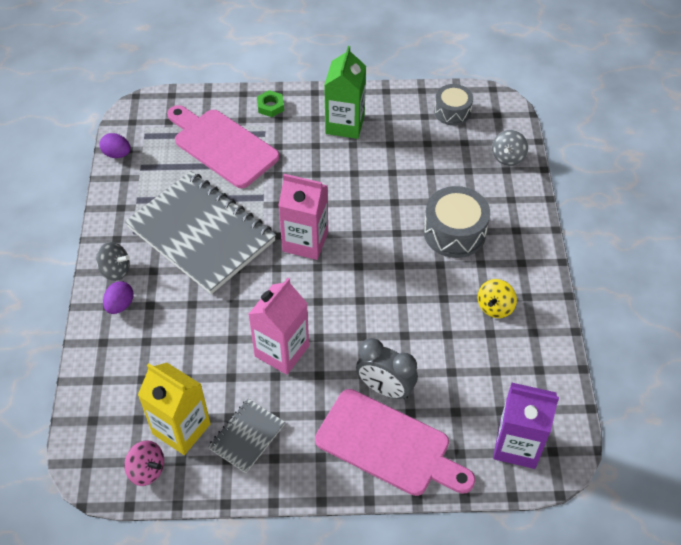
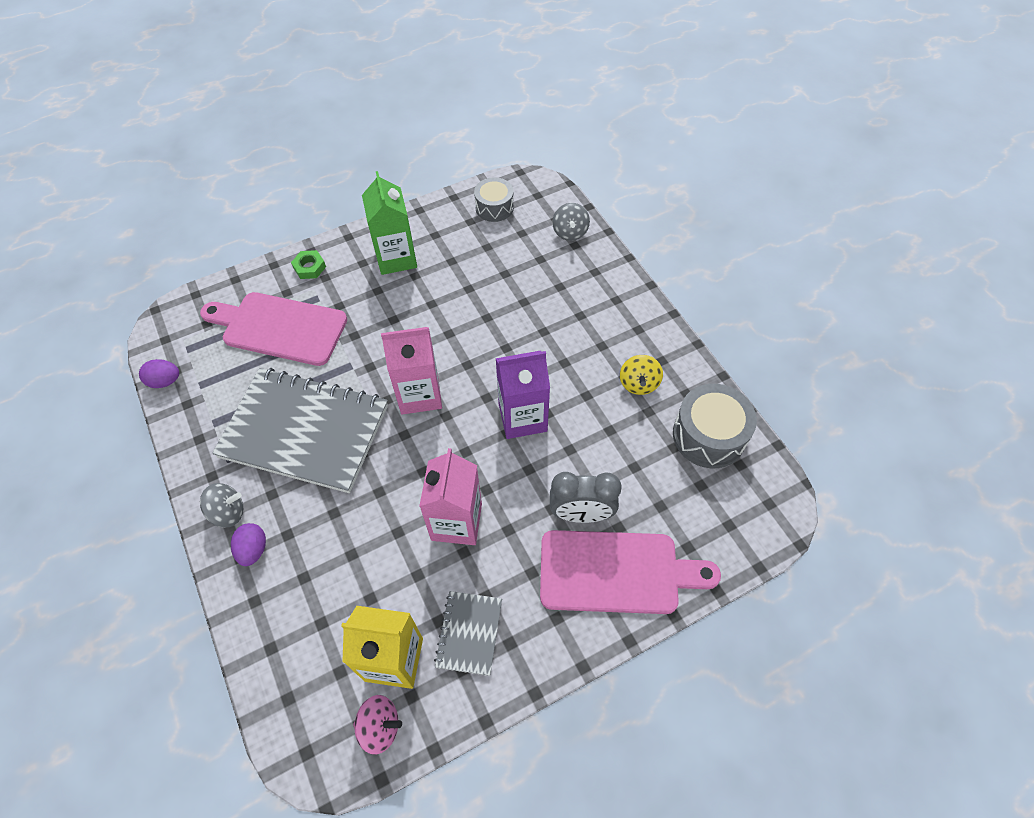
camera: 25 degrees left, 5 degrees up
(454, 232) = (561, 325): grey drum -> grey drum (709, 435)
(517, 445) = (735, 513): purple carton -> purple carton (522, 417)

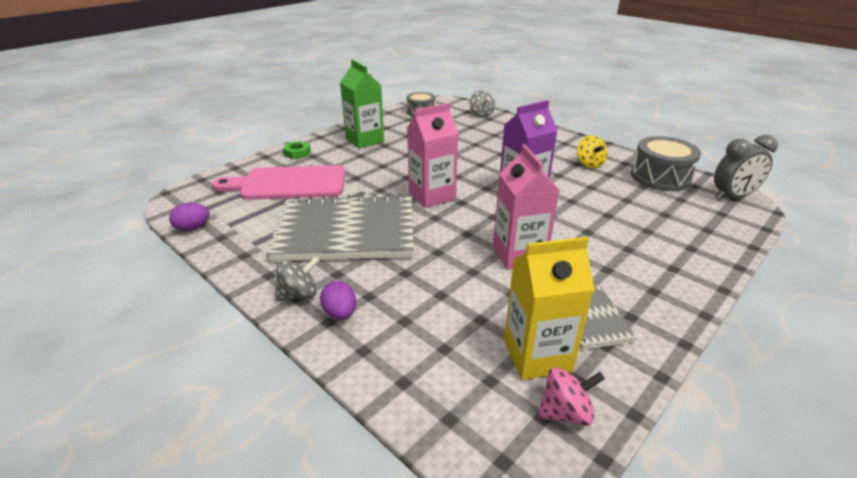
camera: 20 degrees left, 25 degrees down
(581, 514) = (613, 230): grey clock -> grey clock (732, 196)
(617, 572) = (672, 254): pink cutting board -> none

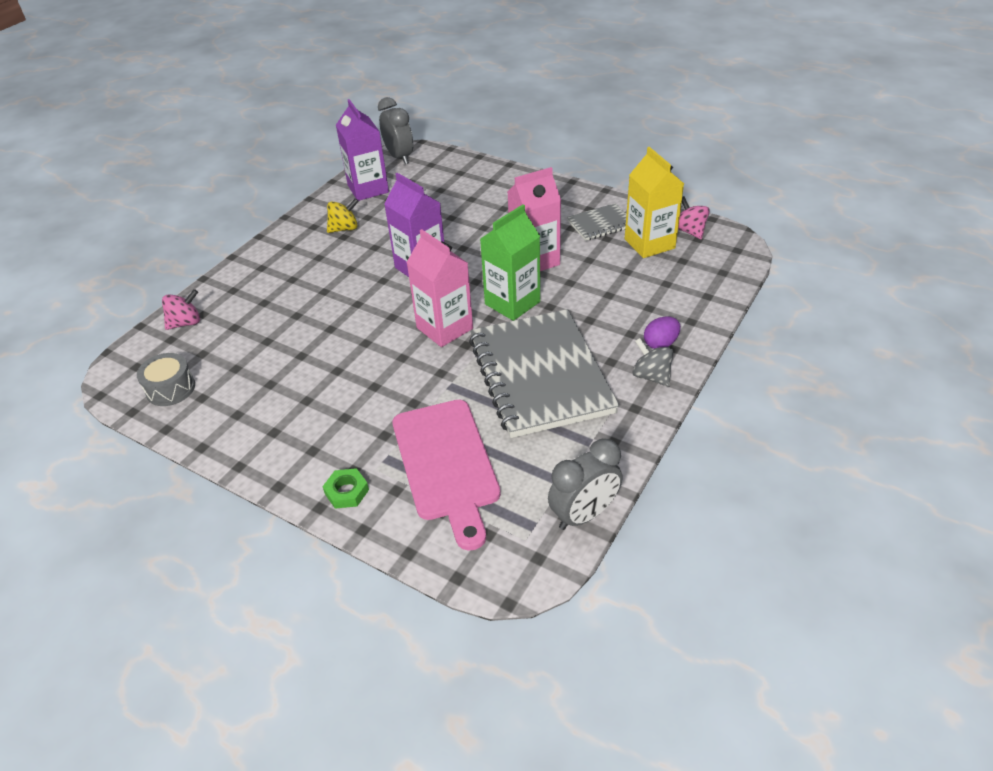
camera: 100 degrees left, 10 degrees up
(193, 228) = (584, 514): purple egg -> grey clock
(364, 140) = (289, 426): green carton -> green carton (512, 303)
(481, 114) = (186, 323): grey spinning top -> pink spinning top
(660, 177) = (368, 189): grey drum -> purple carton

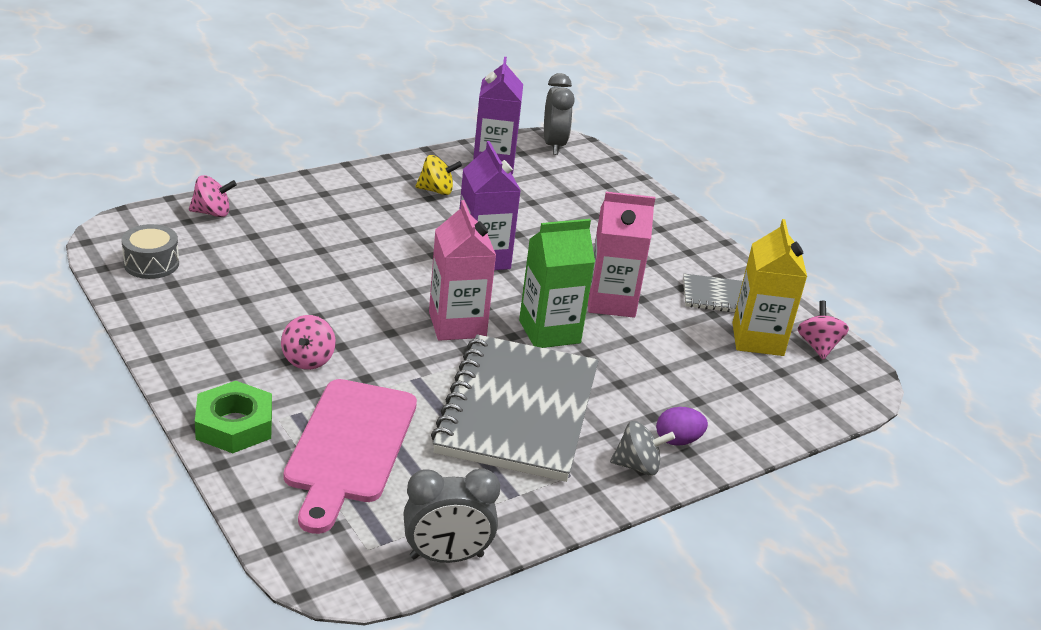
camera: 20 degrees right, 10 degrees down
(347, 492) = (234, 425): green nut -> green nut, size x1.66
(359, 409) = (308, 360): none -> pink spinning top
(651, 376) = (638, 466): grey spinning top -> grey spinning top turned 105 degrees clockwise

